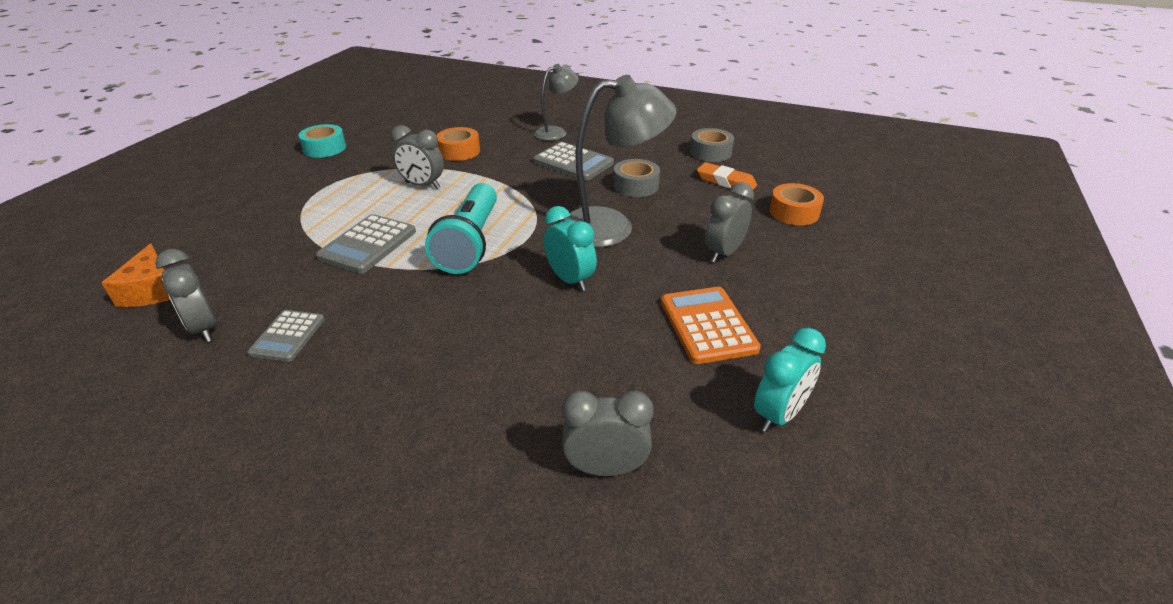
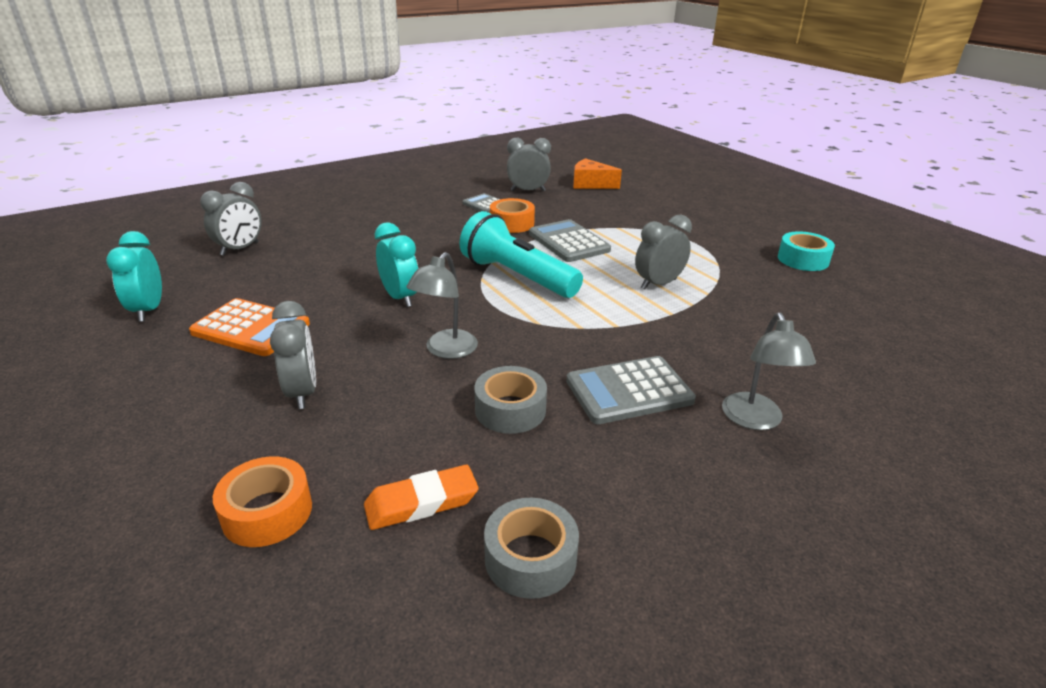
camera: 125 degrees right, 5 degrees down
(459, 151) = (737, 325): orange tape -> orange tape (512, 223)
(570, 280) = (400, 297): turquoise clock -> turquoise clock turned 120 degrees counterclockwise
(612, 227) = (446, 350): grey lamp -> grey lamp, size x0.57

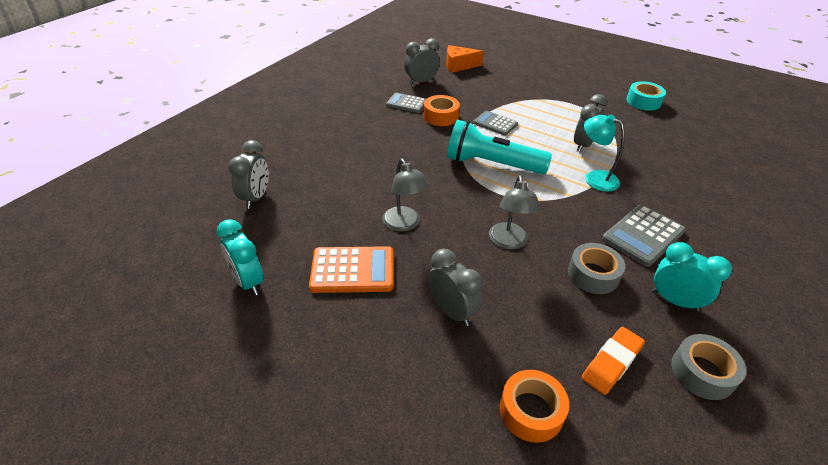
camera: 25 degrees left, 10 degrees up
(400, 297) = (432, 207): turquoise clock -> turquoise clock (675, 301)
(568, 242) = (495, 124): grey calculator -> grey calculator, size x0.66
(634, 318) = (595, 178): none -> turquoise lamp
(755, 420) = (722, 232): grey lamp -> grey lamp (404, 224)

